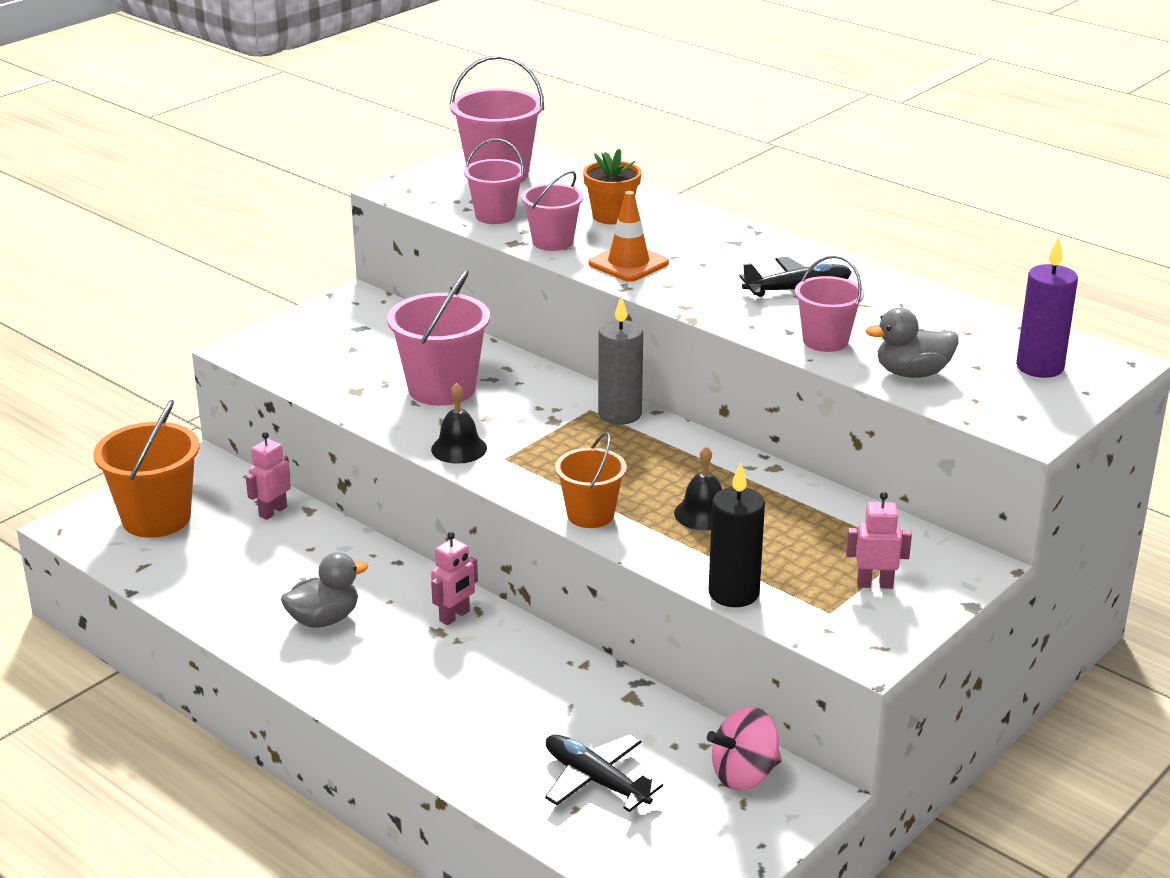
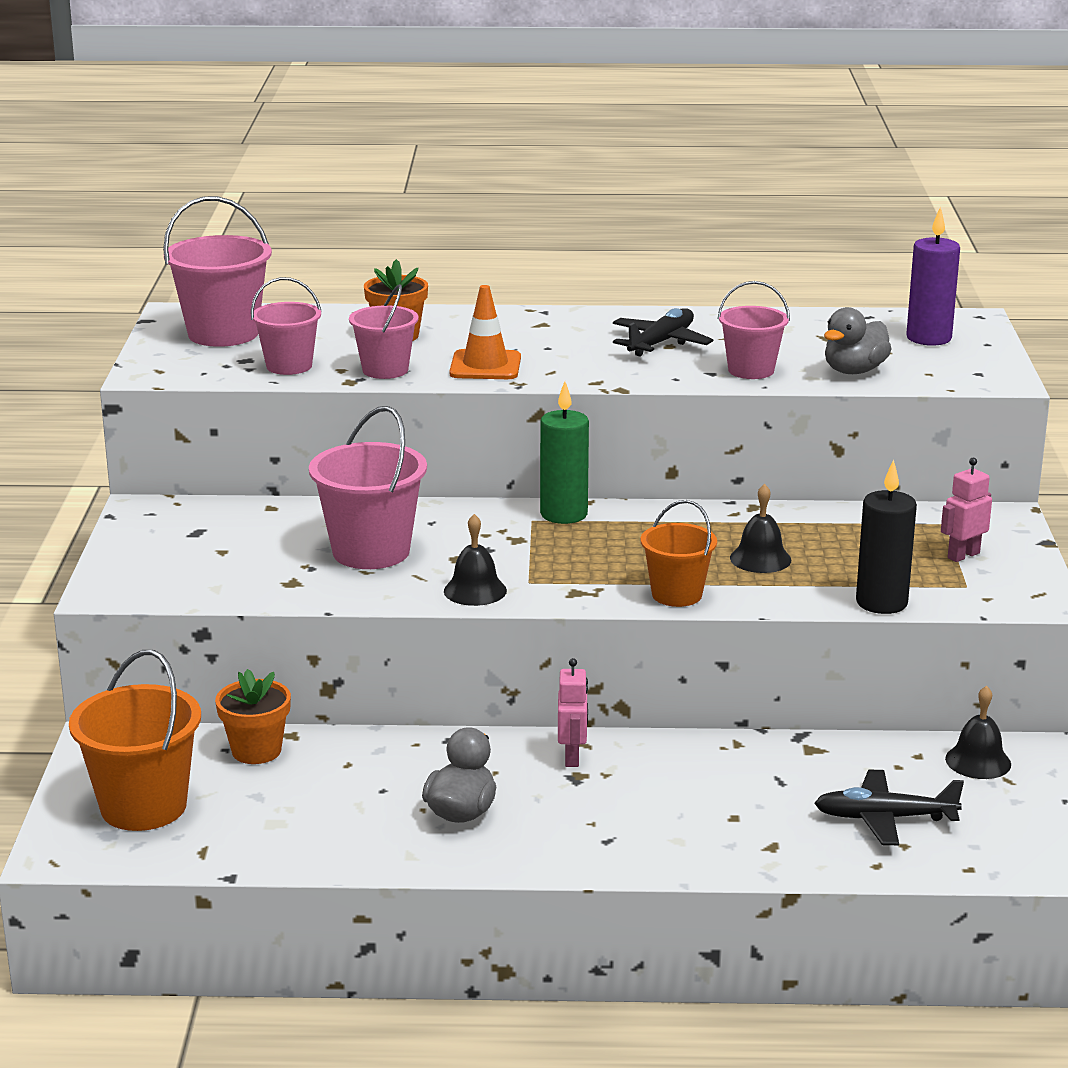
camera: 40 degrees left, 5 degrees down
(272, 511) = (256, 751): pink robot -> orange flower pot
(620, 414) = (564, 514): grey candle -> green candle
(744, 775) = (978, 761): pink spinning top -> black bell

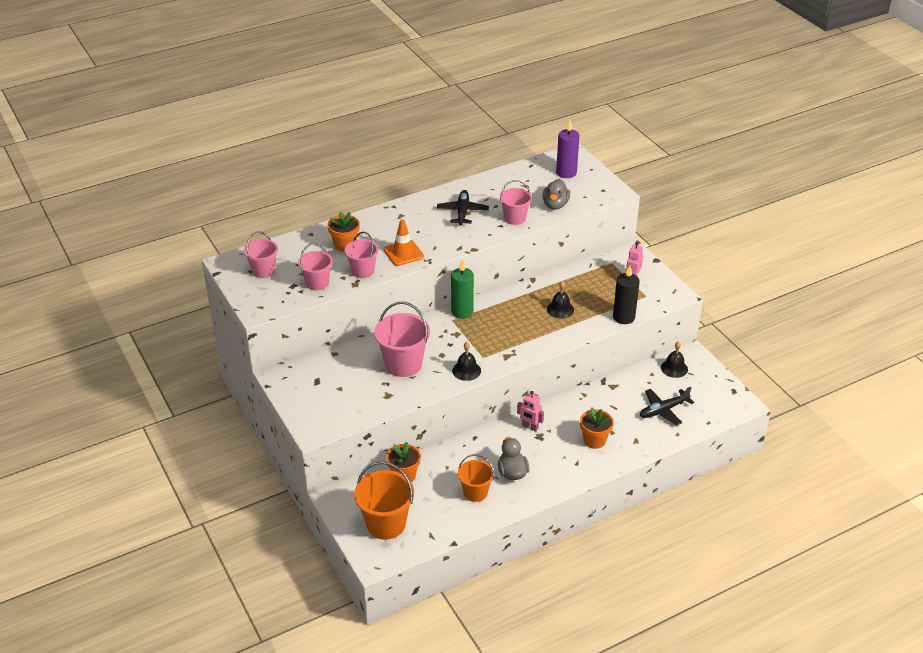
camera: 30 degrees left, 15 degrees up
(223, 334) = (263, 271): pink bucket -> pink bucket, size x0.63
(572, 757) = (530, 427): pink robot -> pink robot turned 150 degrees clockwise
(677, 594) = (546, 342): orange bucket -> orange bucket (475, 492)
(683, 818) = (594, 440): none -> orange flower pot

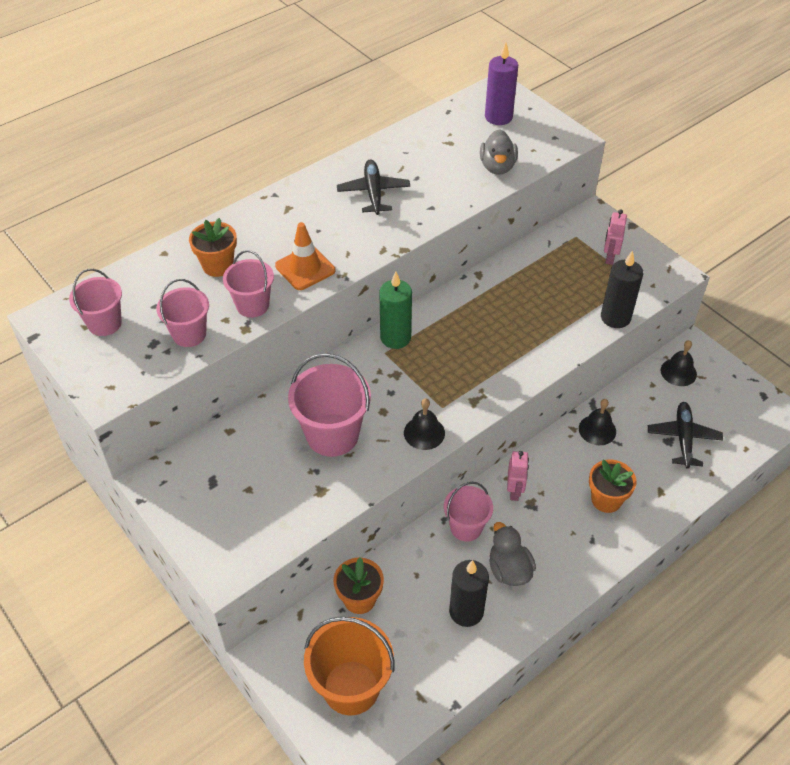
camera: 10 degrees left, 10 degrees up
(475, 492) = (466, 611): orange bucket -> black candle
(515, 218) = (448, 194): pink bucket -> pink bucket (466, 527)
(530, 427) = (514, 491): pink robot -> pink robot turned 105 degrees counterclockwise
(560, 309) = (528, 316): black bell -> black bell (597, 430)
(663, 410) = (683, 438): black plane -> black plane turned 135 degrees clockwise

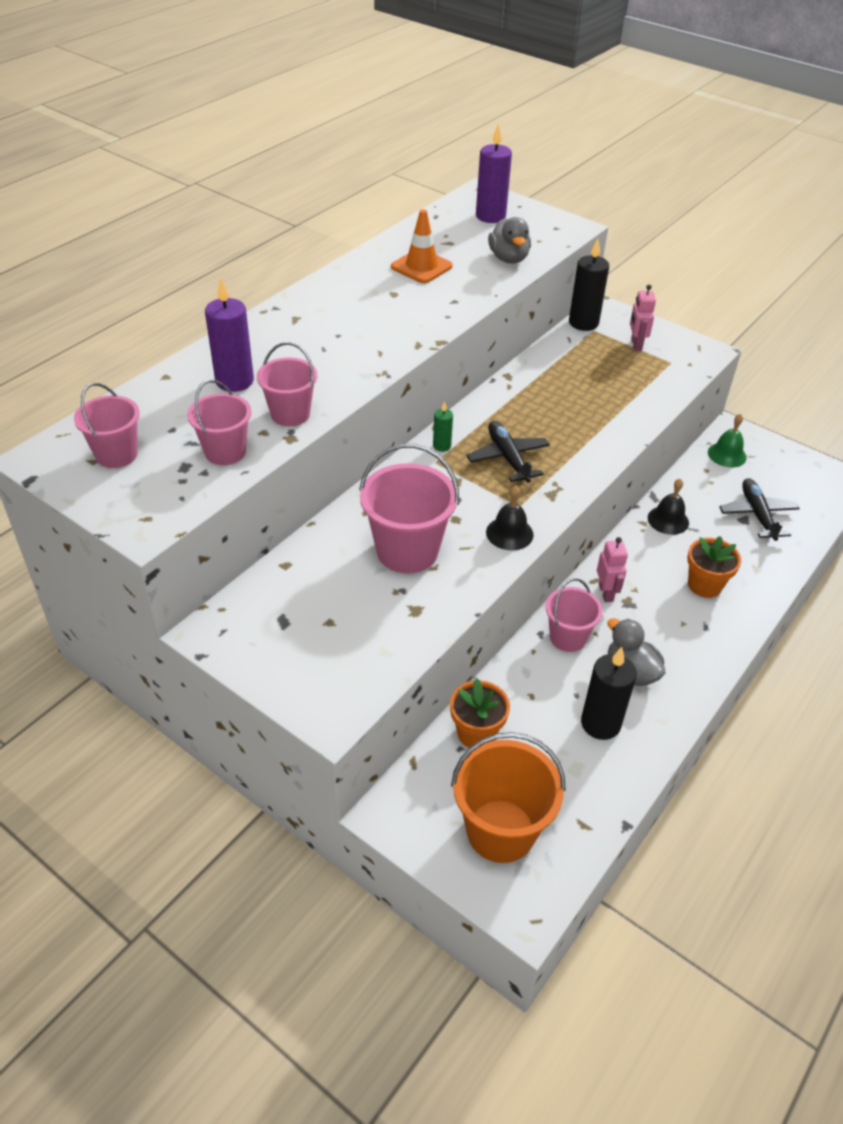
camera: 15 degrees left, 5 degrees down
(218, 265) = (234, 381): orange flower pot -> purple candle
(305, 268) = (337, 372): orange traffic cone -> orange traffic cone (421, 267)
(373, 192) = (386, 294): black plane -> black plane (508, 458)
(395, 338) = (442, 446): green candle -> green candle, size x0.52
(615, 317) = (665, 397): black candle -> black candle (583, 323)
(678, 372) = (727, 454): black bell -> green bell

